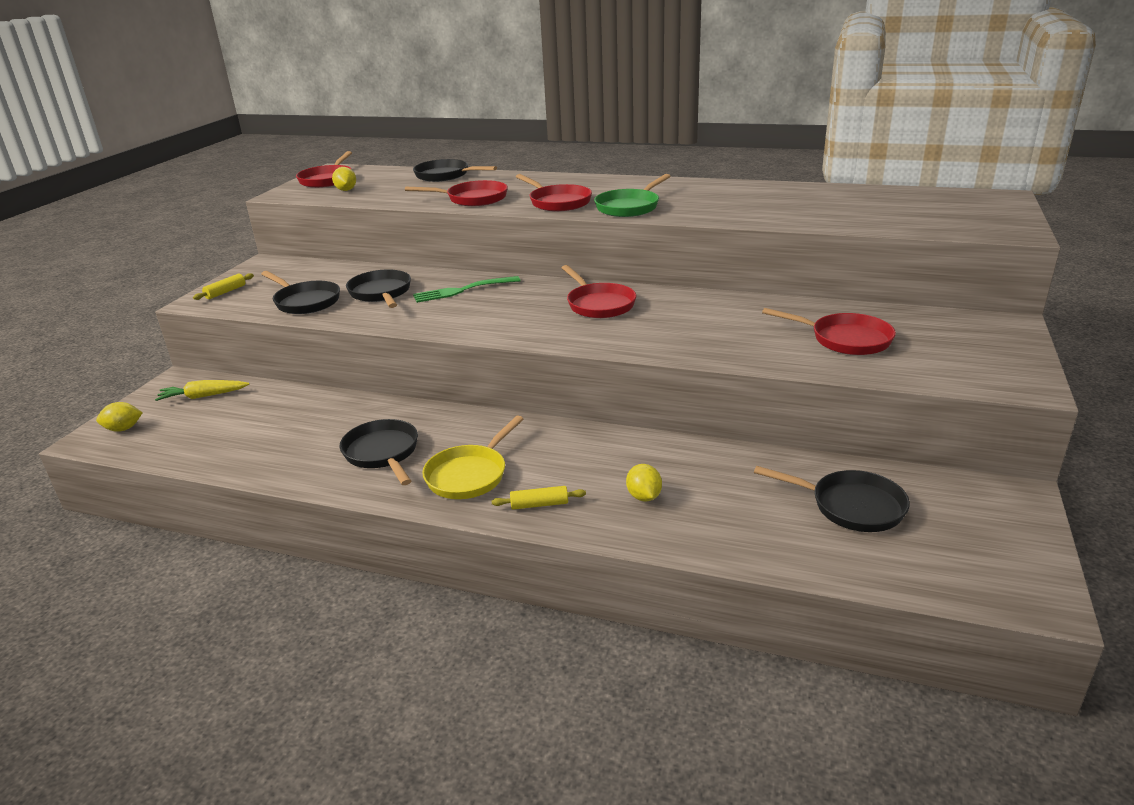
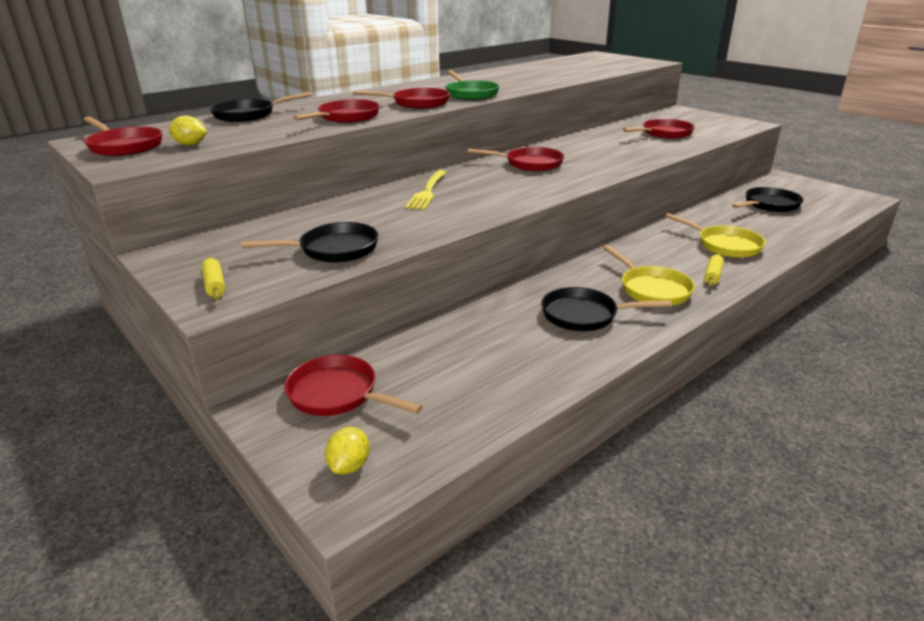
camera: 60 degrees left, 0 degrees up
(203, 396) = (338, 394): yellow carrot -> red pan
(381, 293) = (375, 218): black pan -> none
(463, 290) = (427, 191): green fork -> yellow fork
(644, 496) = (725, 245): yellow lemon -> yellow pan

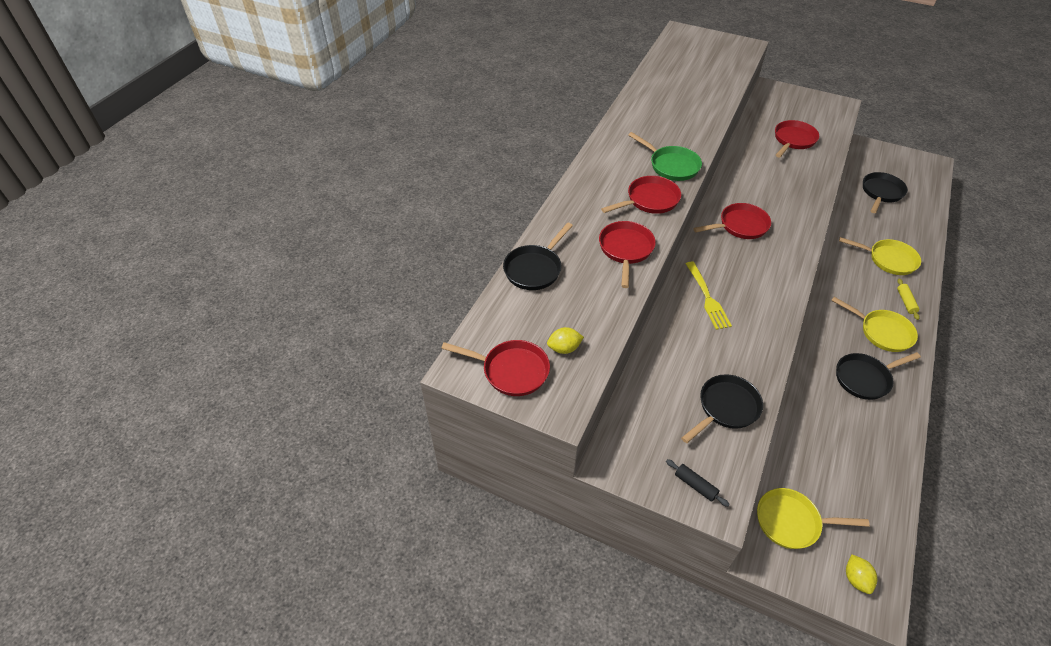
camera: 25 degrees left, 20 degrees up
(214, 285) = (695, 485): yellow rolling pin -> black rolling pin
(338, 394) = (791, 522): red pan -> yellow pan

